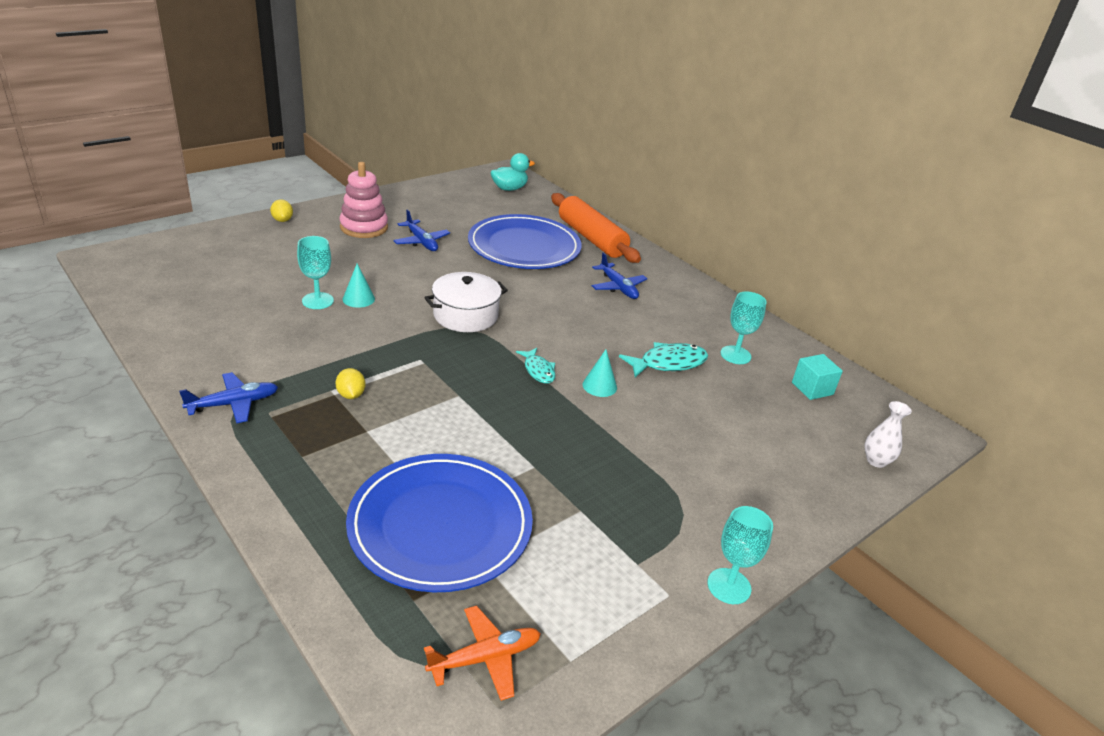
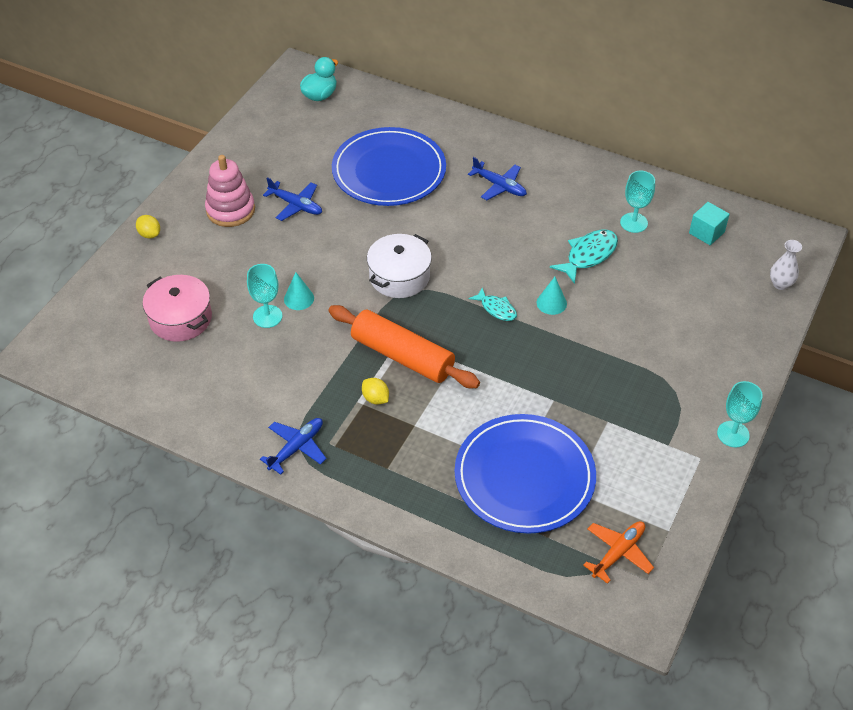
camera: 20 degrees left, 15 degrees up
(243, 277) = (181, 318): none -> pink pot
(591, 238) = (439, 133): orange rolling pin -> orange rolling pin (402, 356)

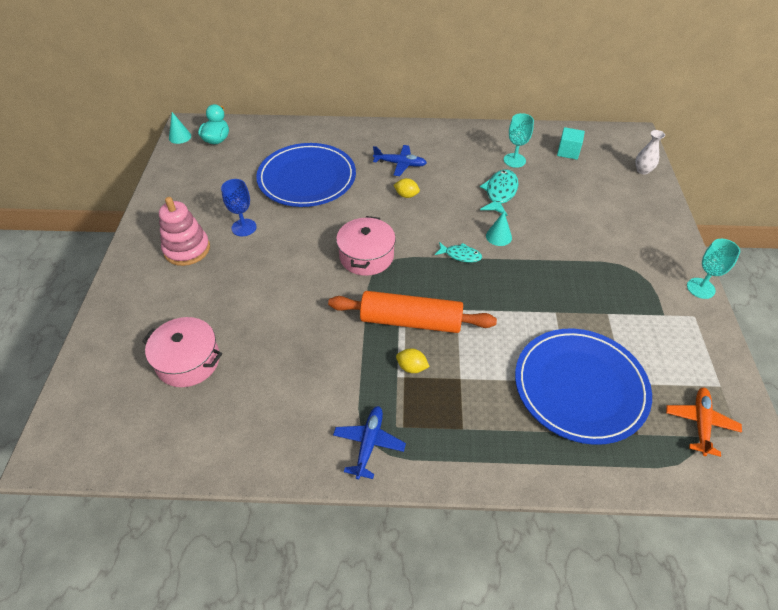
camera: 25 degrees left, 0 degrees up
(149, 234) = (119, 294): yellow lemon -> yellow lemon (406, 195)
(267, 316) = (271, 329): turquoise goblet -> none
(296, 205) = (244, 227): blue plane -> blue goblet
(299, 298) = (291, 304): turquoise cone -> turquoise cone (180, 137)
(399, 276) = (366, 256): white pot -> pink pot

